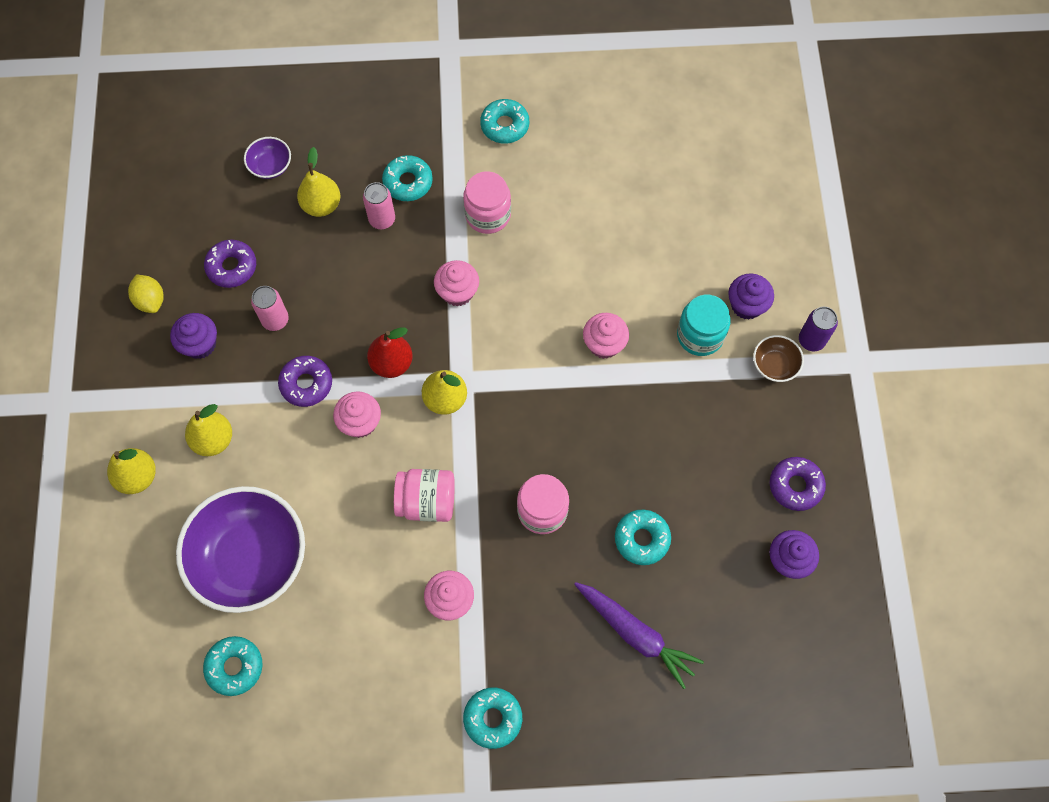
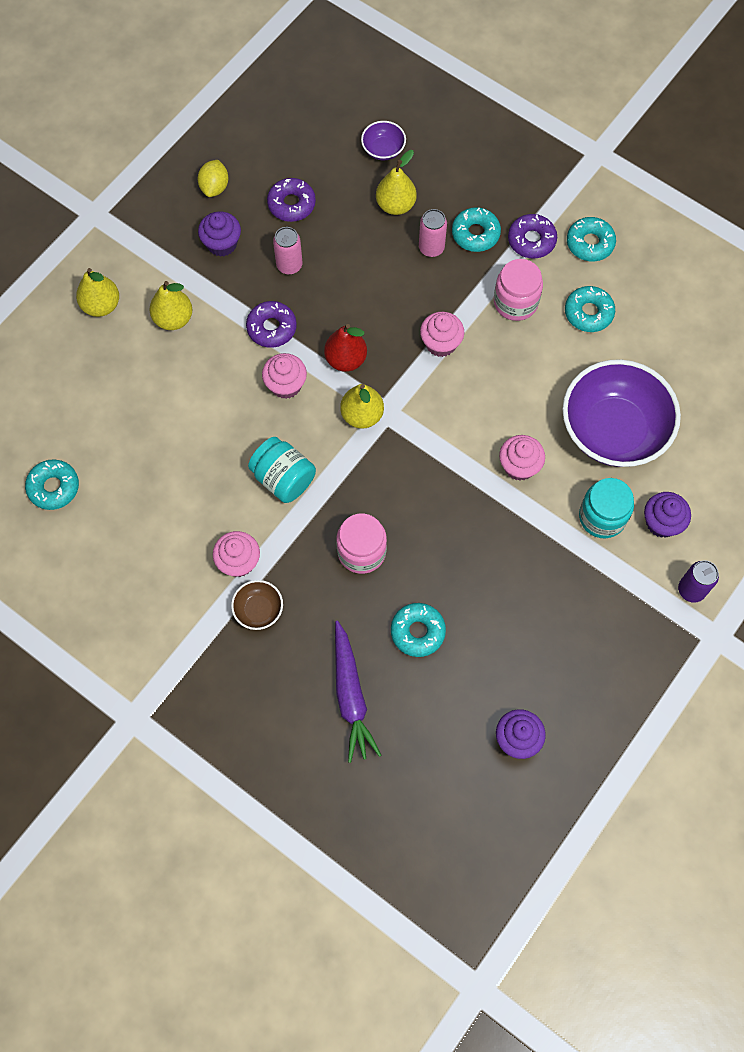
camera: 40 degrees right, 0 degrees up
(251, 558) = (127, 421): purple bowl -> purple bowl (613, 430)
(427, 501) = (283, 478): pink jar -> turquoise jar
(493, 718) = (195, 668): turquoise donut -> turquoise donut (588, 313)
(774, 365) = (642, 585): brown bowl -> brown bowl (258, 610)
(795, 486) = (574, 689): purple donut -> purple donut (531, 240)

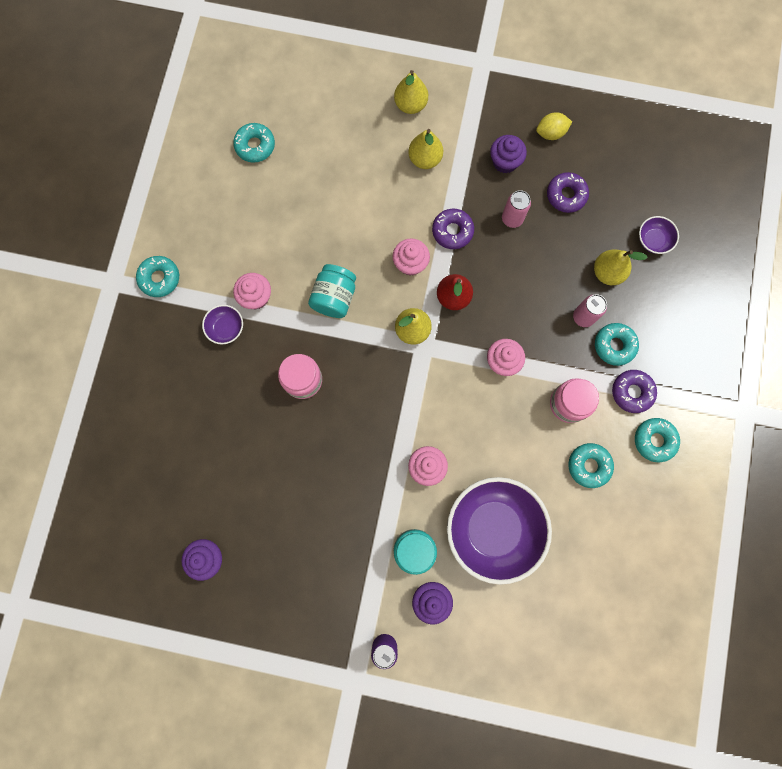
camera: 65 degrees right, 10 degrees up
(258, 610) = (226, 328): brown bowl -> purple bowl
(351, 696) = (190, 422): purple carrot -> none
(417, 632) = (258, 448): turquoise donut -> turquoise donut (159, 278)

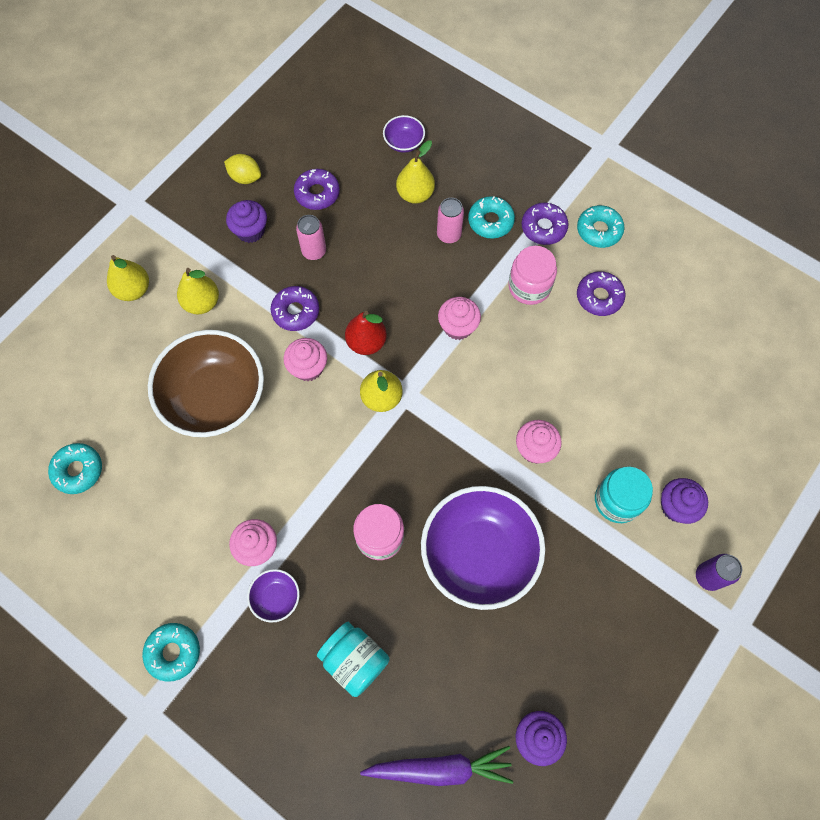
camera: 65 degrees left, 10 degrees down
(158, 497) = (440, 768): none -> purple carrot
(334, 297) = (304, 461): turquoise jar -> turquoise jar (354, 660)
(354, 209) = (215, 397): none -> brown bowl
(493, 528) = (626, 412): purple bowl -> purple bowl (479, 554)
(551, 133) = (245, 177): yellow lemon -> yellow lemon turned 75 degrees counterclockwise
(589, 466) = (599, 297): turquoise donut -> purple donut

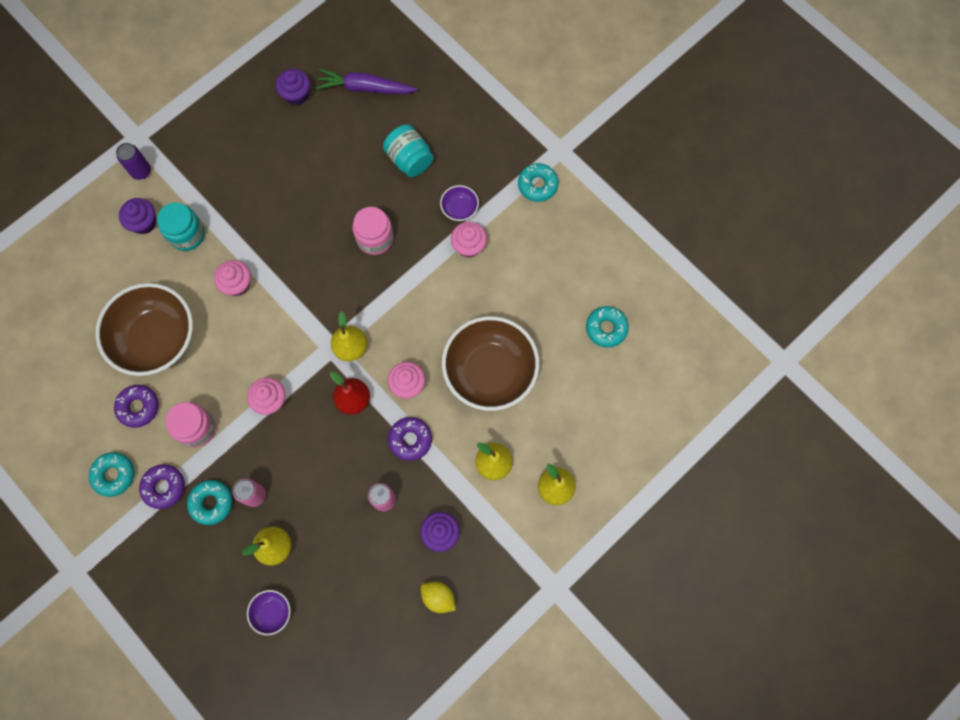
camera: 170 degrees left, 5 degrees up
(317, 193) = (370, 565): purple donut -> none
(479, 554) = (303, 214): purple bowl -> none
(607, 370) = (156, 339): none -> brown bowl

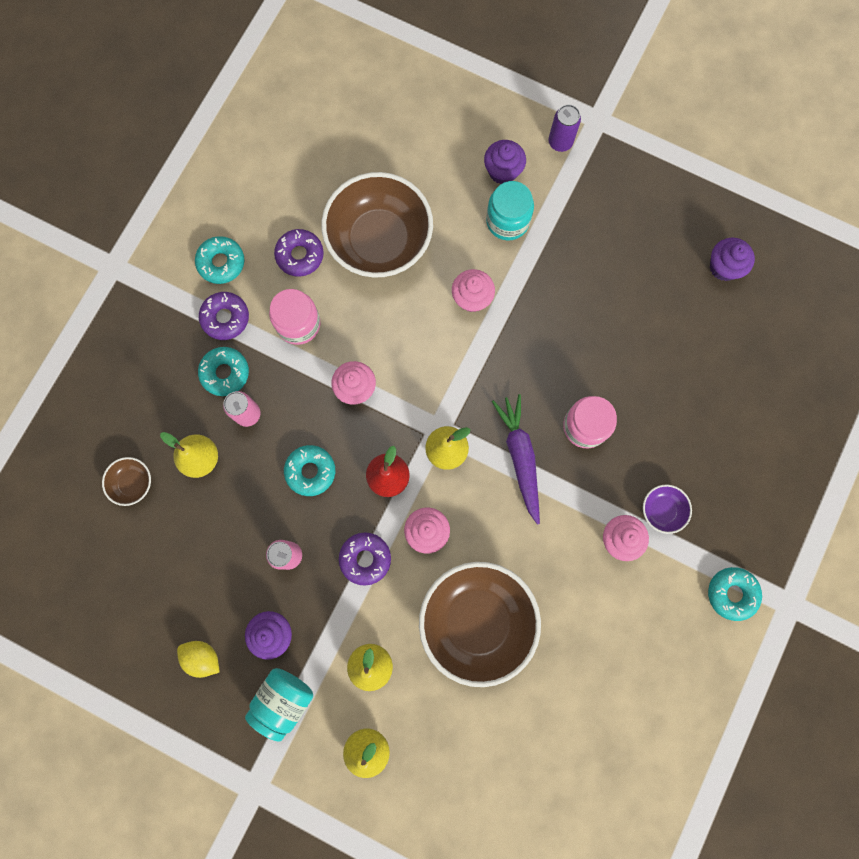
camera: 70 degrees right, 5 degrees up
(272, 612) = (133, 483): purple bowl -> brown bowl
(365, 88) = (767, 340): purple carrot -> purple carrot (520, 457)
(409, 159) = (699, 427): turquoise jar -> turquoise jar (283, 700)
(438, 597) = (202, 657): yellow lemon -> yellow lemon turned 75 degrees counterclockwise
(606, 328) = (582, 744): turquoise donut -> turquoise donut (310, 471)

